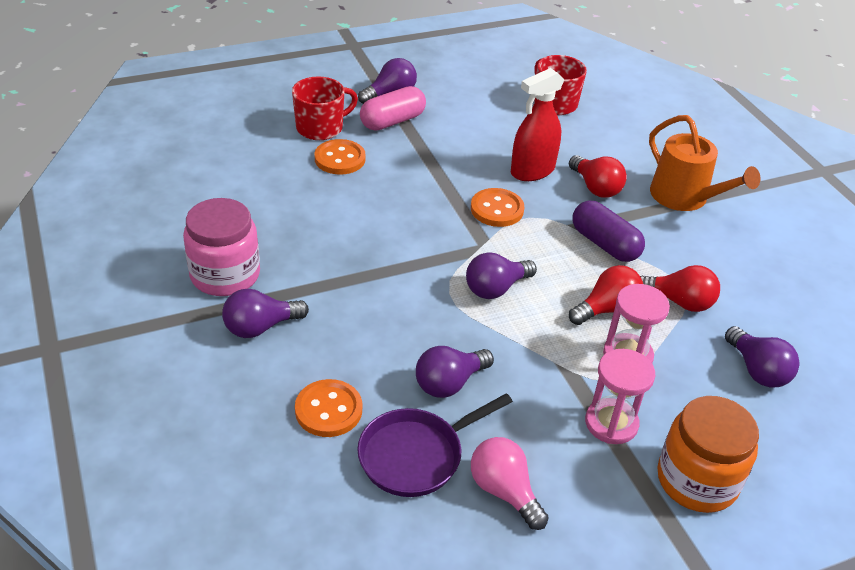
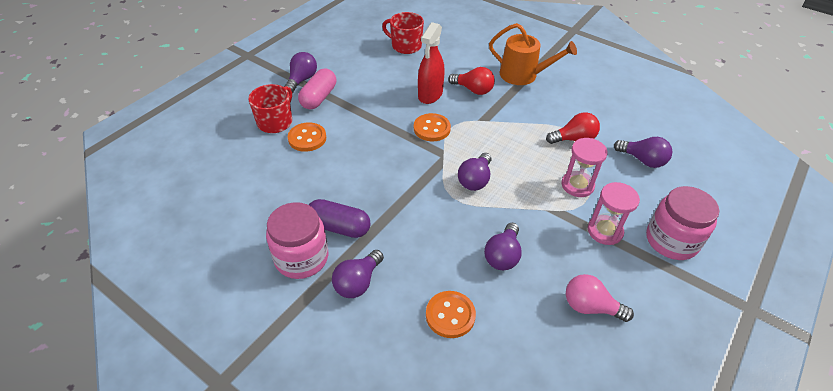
camera: 30 degrees left, 5 degrees up
(416, 455) = (525, 314): purple pan -> none
(604, 244) = (508, 123): purple capsule -> purple capsule (339, 227)
(606, 309) = (543, 162): red light bulb -> none
(697, 480) = (671, 240): orange jar -> pink jar

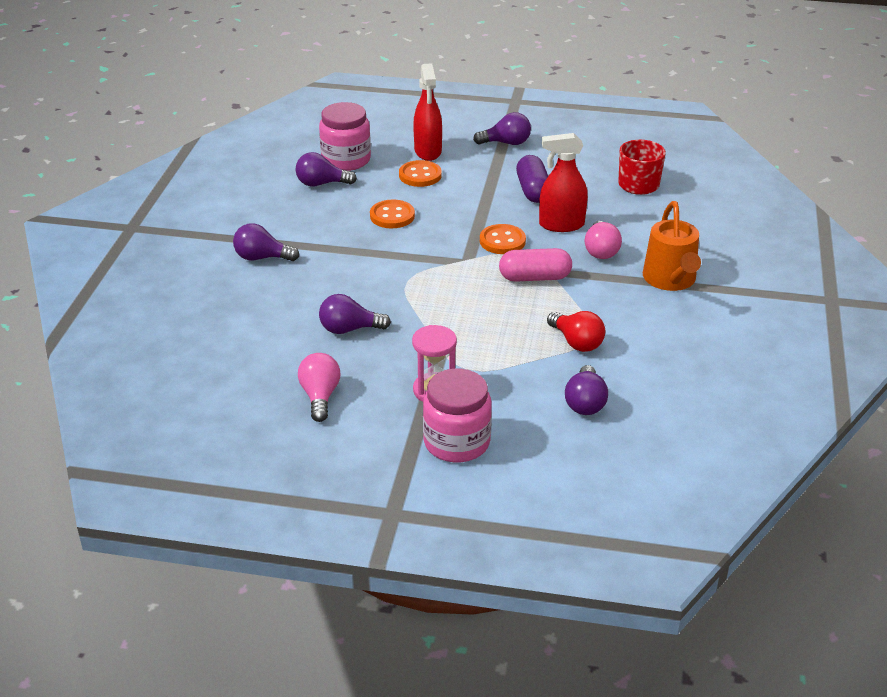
camera: 65 degrees right, 10 degrees down
(275, 122) = (428, 151): red mug -> red spray bottle
(301, 258) = (269, 222): pink jar -> pink jar (346, 160)
(319, 98) = (487, 161): pink capsule -> pink capsule (534, 277)
(339, 227) = (318, 229): purple capsule -> purple capsule (533, 190)
(450, 315) = (257, 315): orange button -> orange button (392, 216)
(473, 90) = (601, 251): red light bulb -> pink light bulb
(475, 180) = (444, 288): purple light bulb -> purple light bulb (321, 184)
(577, 185) = (494, 359): pink hourglass -> none

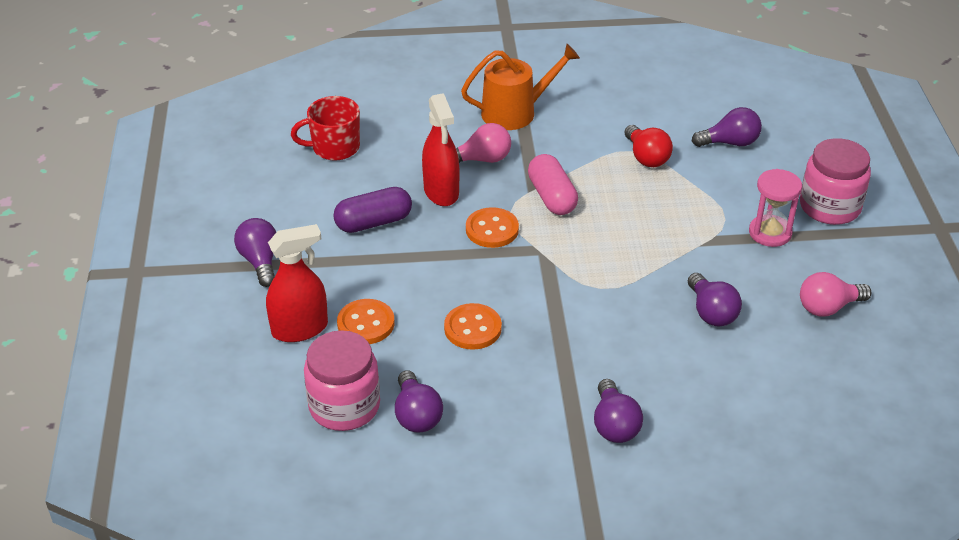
camera: 105 degrees left, 5 degrees up
(576, 342) = (646, 157): red light bulb -> red light bulb turned 120 degrees clockwise

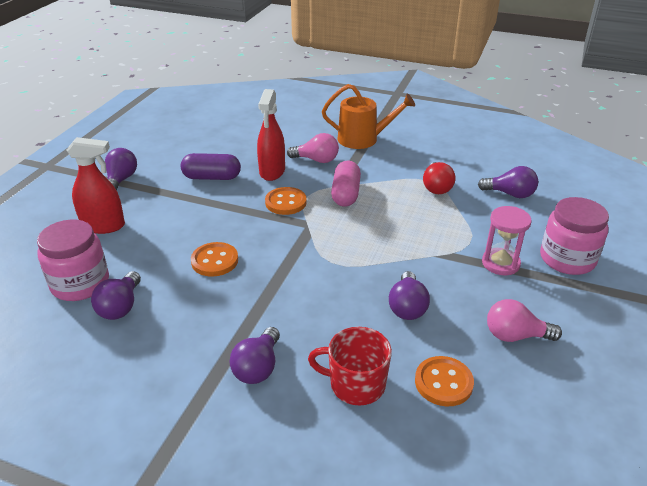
camera: 25 degrees right, 5 degrees down
(334, 147) = (228, 131): red mug -> red mug (356, 384)
(366, 324) = (147, 235): orange button -> orange button (443, 382)

